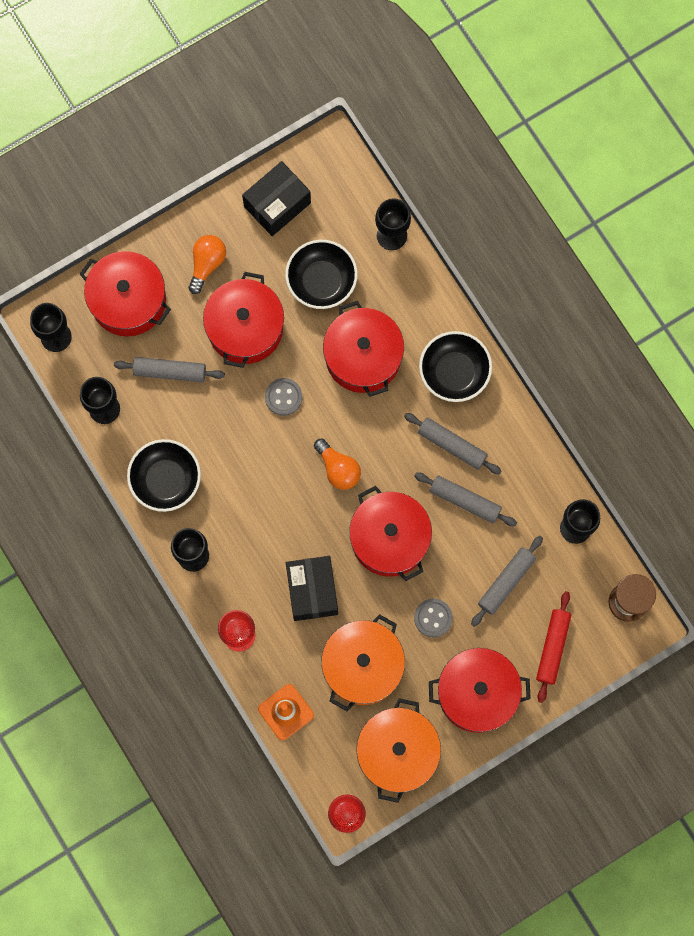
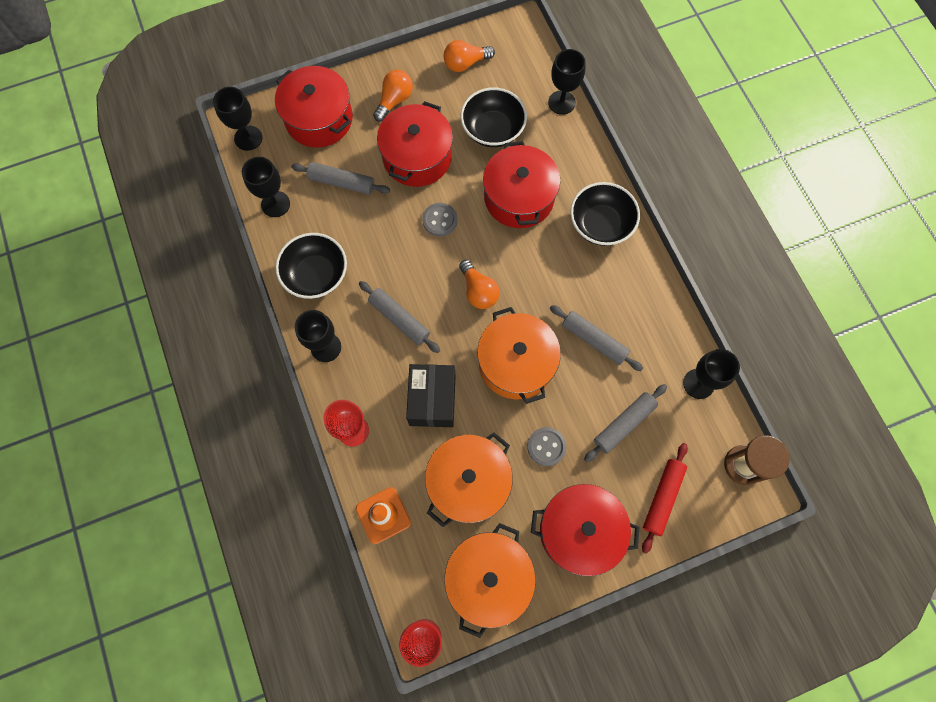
camera: 10 degrees right, 5 degrees down
(277, 204) = (465, 63): black box -> orange light bulb
(389, 538) = (516, 363): red pot -> orange pot
(452, 445) = (589, 288): grey rolling pin -> grey rolling pin (399, 319)

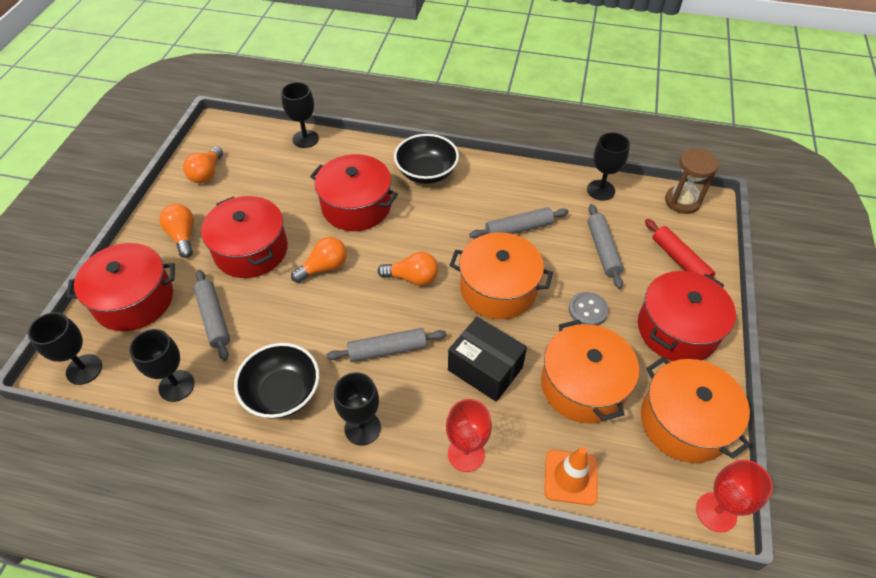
camera: 55 degrees left, 20 degrees down
(341, 182) = (214, 318): grey rolling pin -> grey rolling pin turned 75 degrees counterclockwise
(440, 220) = (324, 268): grey button -> orange light bulb
(492, 130) = (282, 189): black bowl -> none

